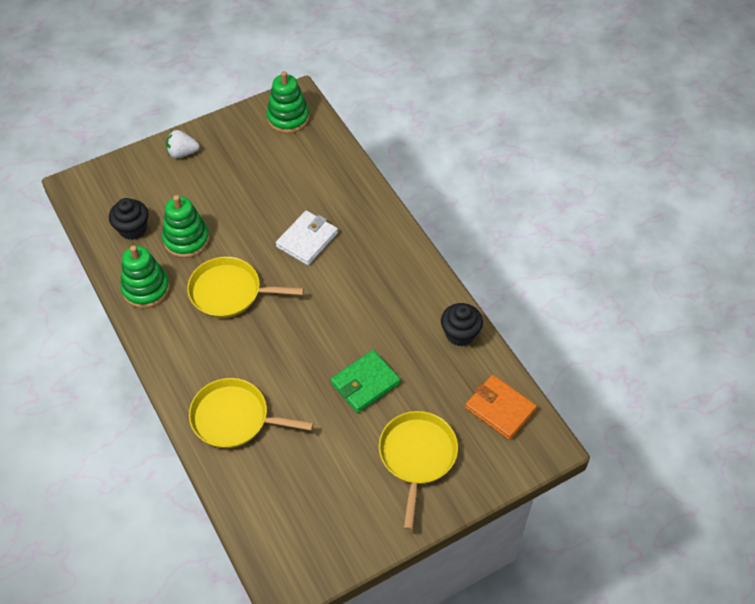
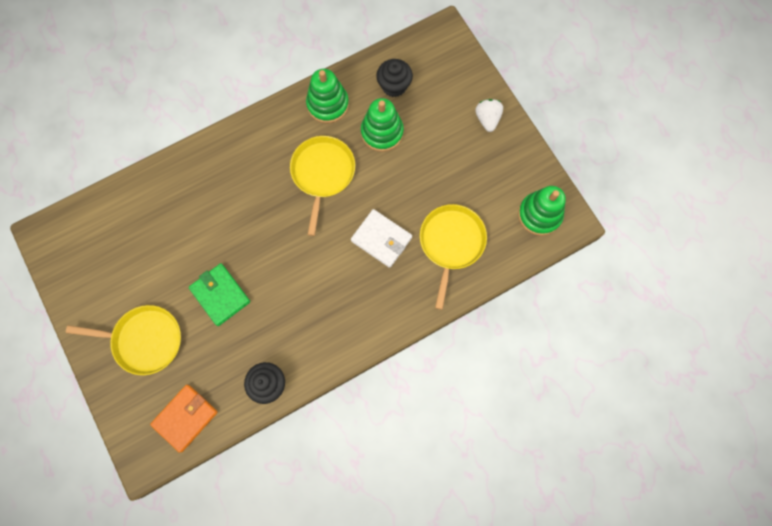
camera: 90 degrees right, 20 degrees up
(234, 418) = (194, 187): yellow pan -> yellow pan (451, 243)

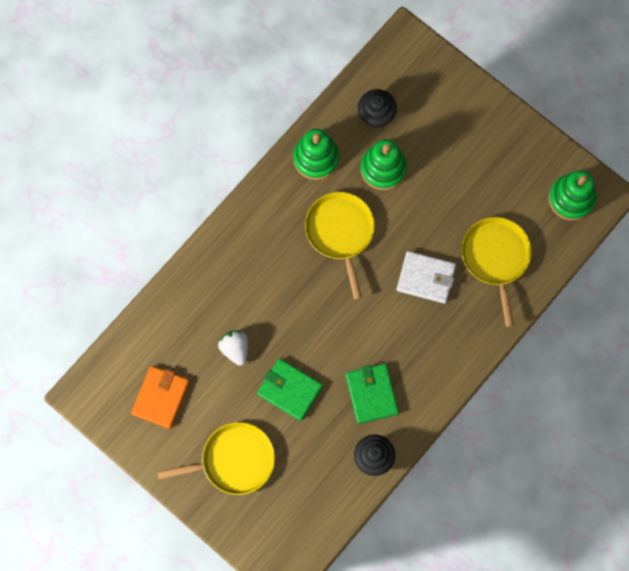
camera: 20 degrees left, 0 degrees up
(185, 418) = (307, 518): orange wallet -> orange wallet (161, 397)
(291, 325) = (371, 394): none -> green wallet
(487, 119) = (484, 118): white strawberry -> white strawberry (235, 349)

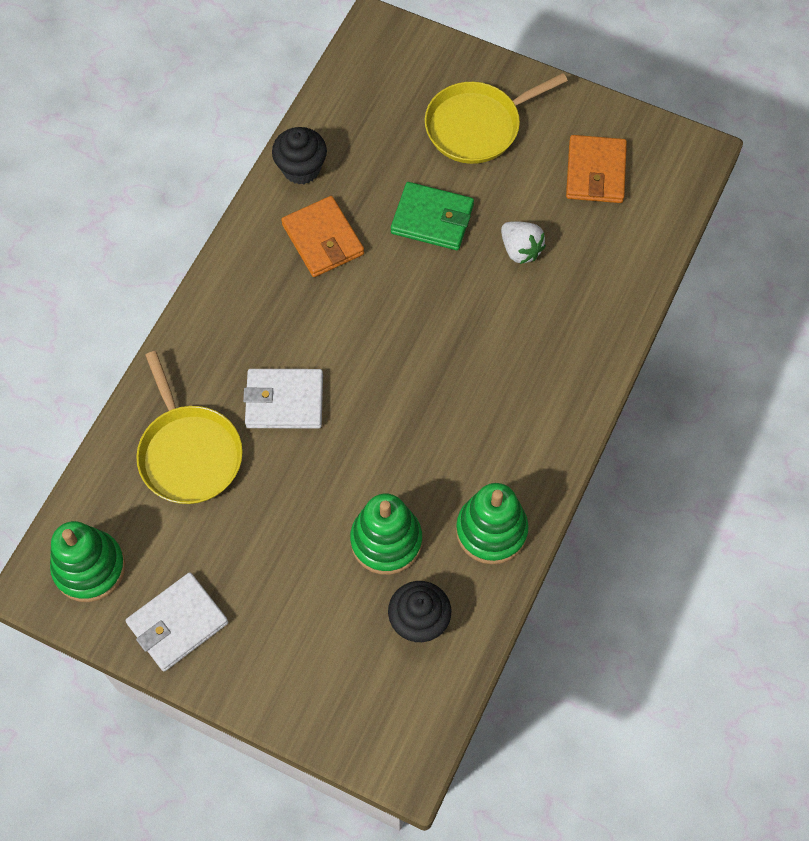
camera: 165 degrees right, 10 degrees down
(340, 232) = (423, 433): yellow pan -> none
(371, 394) = (323, 239): green wallet -> orange wallet
(522, 151) = (177, 623): none -> white wallet

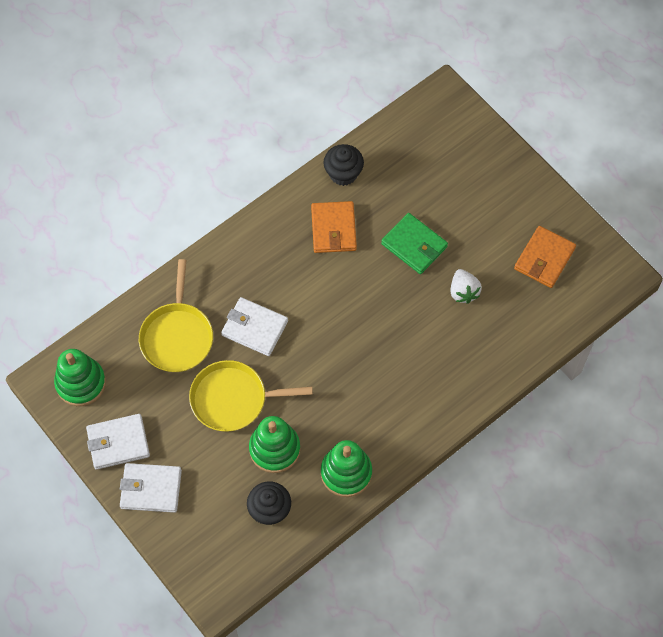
camera: 25 degrees right, 0 degrees up
(251, 664) = (151, 489): none -> white wallet
(477, 126) = (478, 192): yellow pan -> yellow pan (233, 399)

